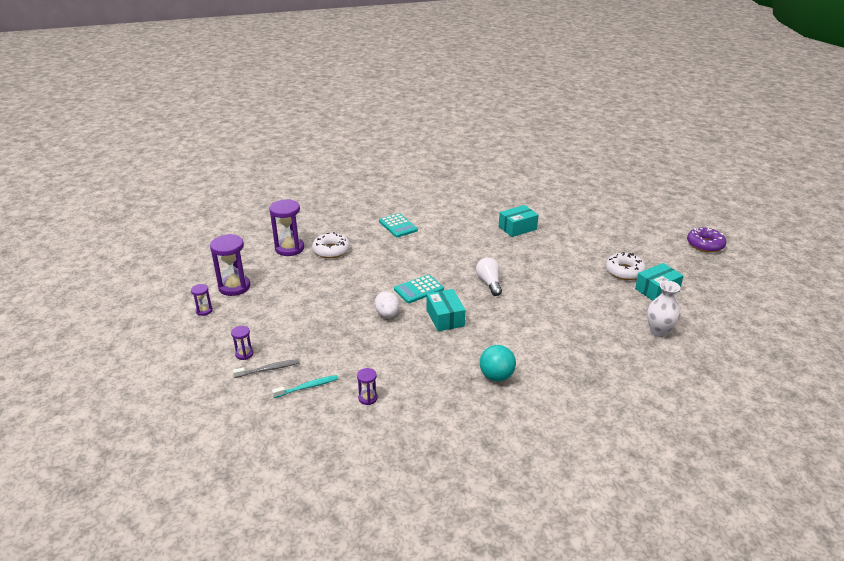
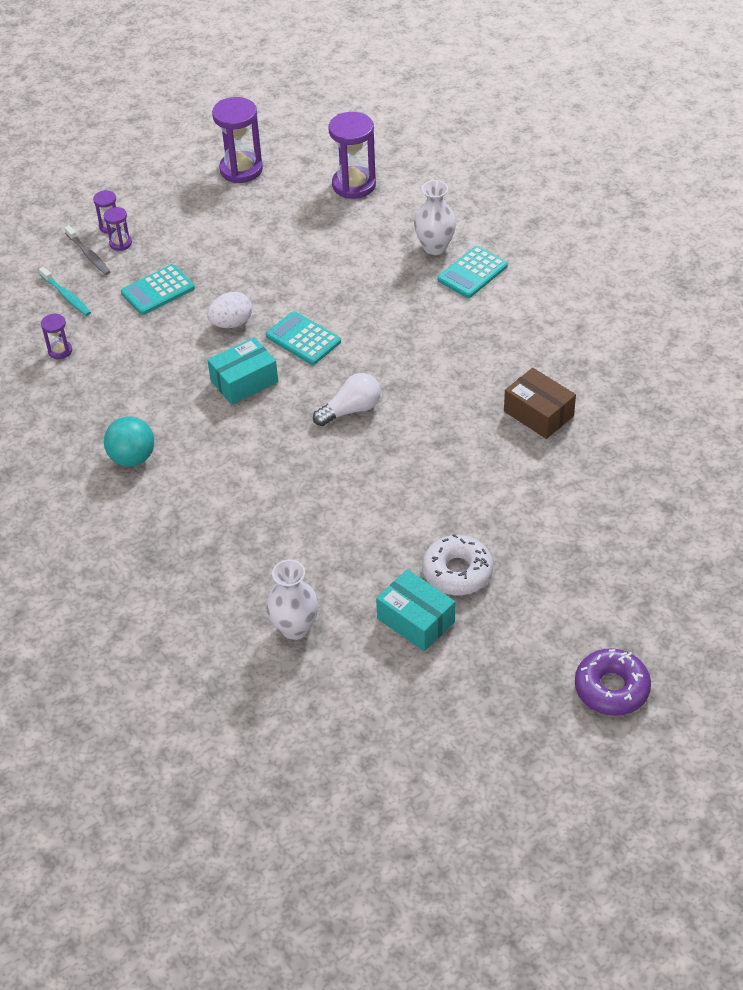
camera: 75 degrees right, 15 degrees up
(204, 311) = (182, 164): purple hourglass -> purple hourglass (120, 243)
(331, 250) = (367, 225): white donut -> none
(333, 341) = (158, 290): none -> turquoise calculator
(368, 233) = (435, 247): none -> white vase
(517, 228) = (538, 413): turquoise box -> brown box

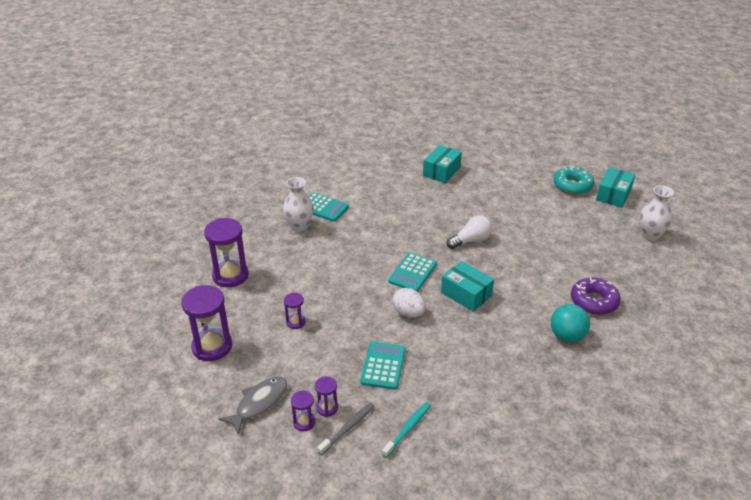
camera: 105 degrees left, 10 degrees down
(60, 351) = (477, 413): purple hourglass -> purple hourglass (295, 322)
(149, 199) = (259, 403): none -> grey fish
(158, 290) = (383, 366): turquoise calculator -> turquoise calculator turned 120 degrees counterclockwise
(351, 410) = (471, 240): white light bulb -> white light bulb turned 105 degrees clockwise
(457, 572) = (572, 185): white donut -> turquoise donut
(538, 413) = (441, 171): brown box -> turquoise box
(611, 688) = (609, 136): purple donut -> purple donut (594, 301)

